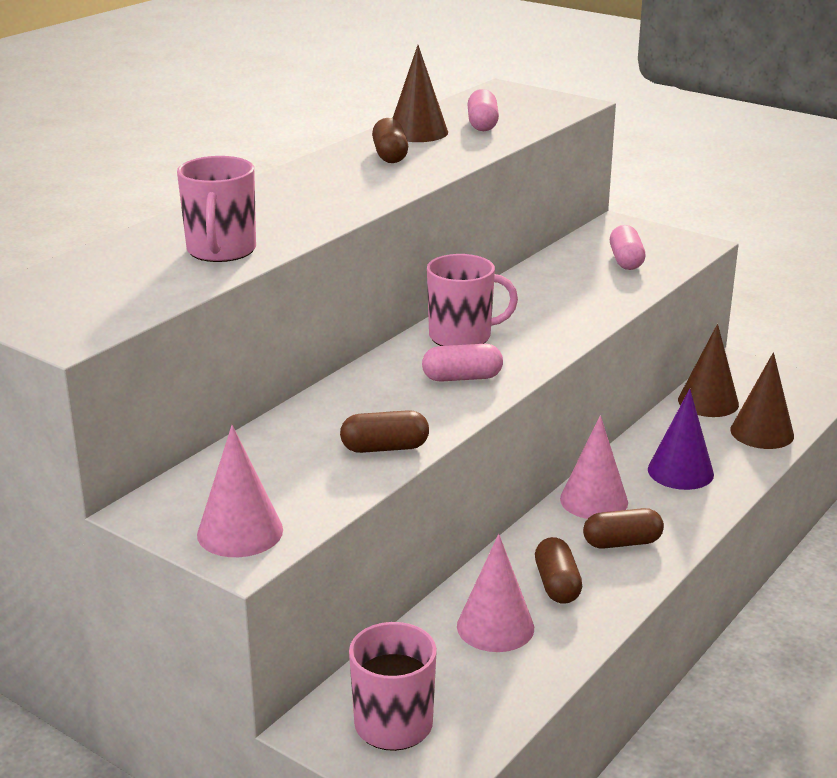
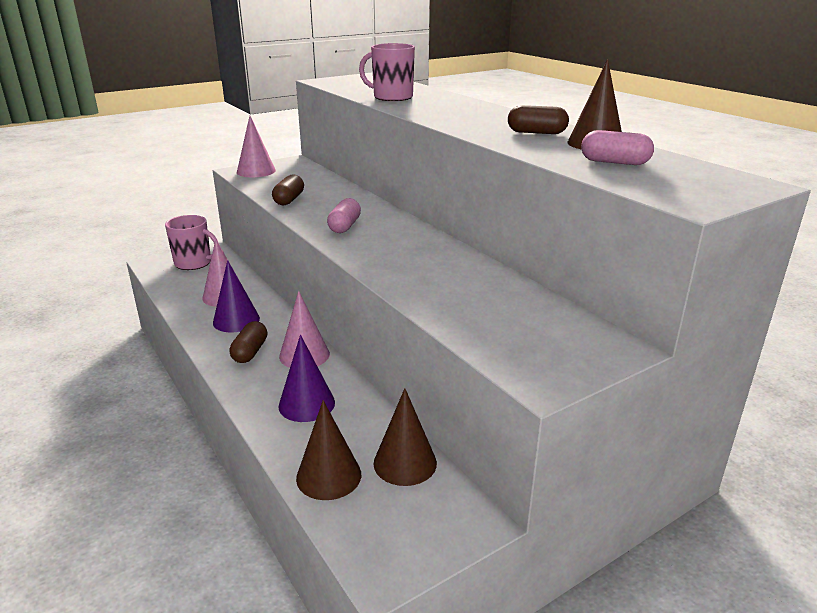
camera: 110 degrees right, 0 degrees up
(462, 336) = (402, 235): pink mug -> none
(557, 584) = (236, 320): brown capsule -> purple cone
(626, 261) = (510, 326): pink capsule -> none

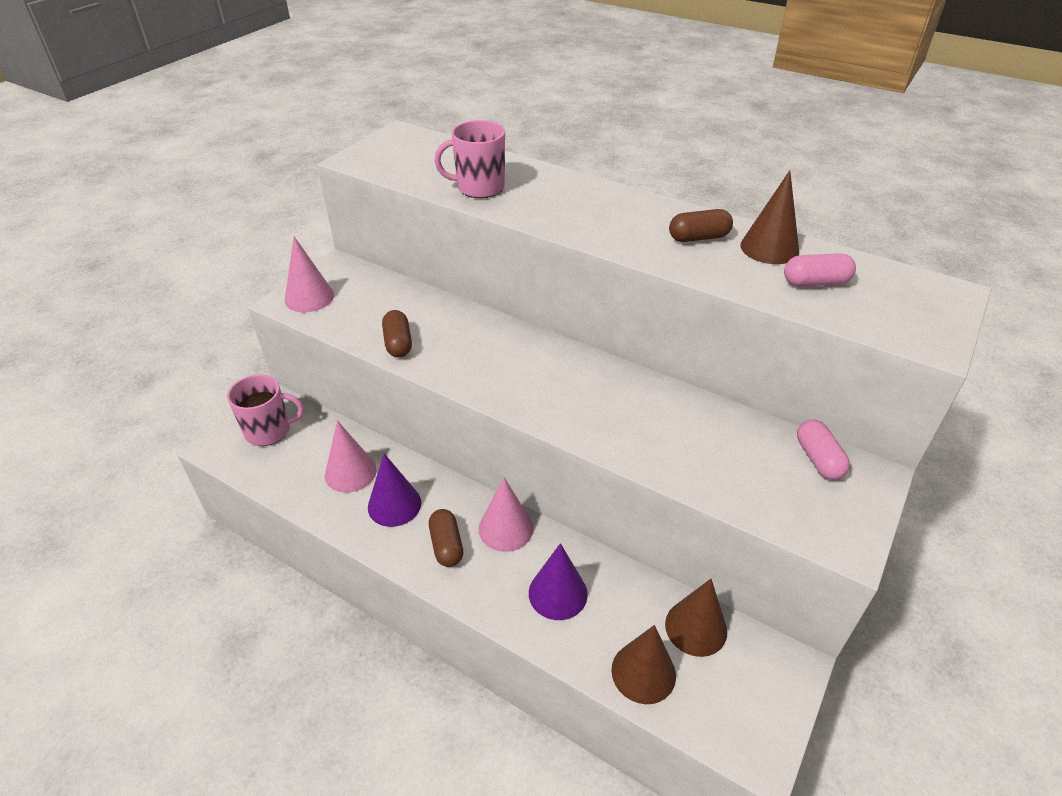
camera: 25 degrees left, 15 degrees up
(344, 226) = (500, 374): pink capsule -> pink capsule (818, 459)

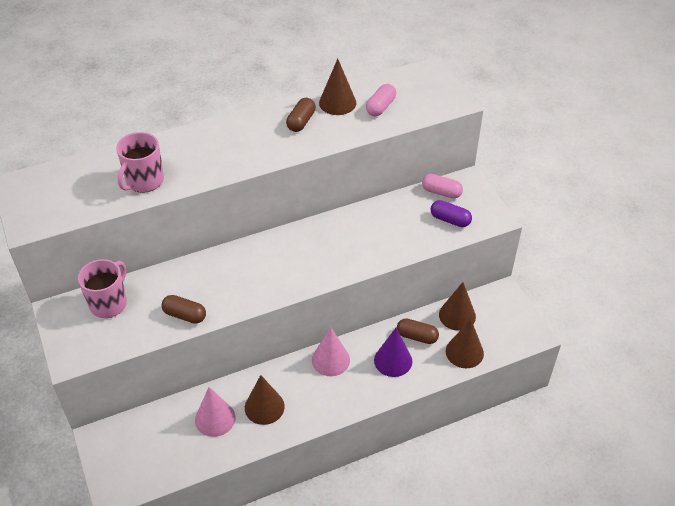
camera: 55 degrees left, 5 degrees up
(269, 430) = (128, 451): pink mug -> pink mug (109, 303)
(309, 297) = (81, 342): pink cone -> none
(394, 505) = (264, 407): purple cone -> brown cone
(446, 545) = (318, 395): brown capsule -> brown capsule (417, 336)
(782, 494) = (450, 220): none -> purple capsule

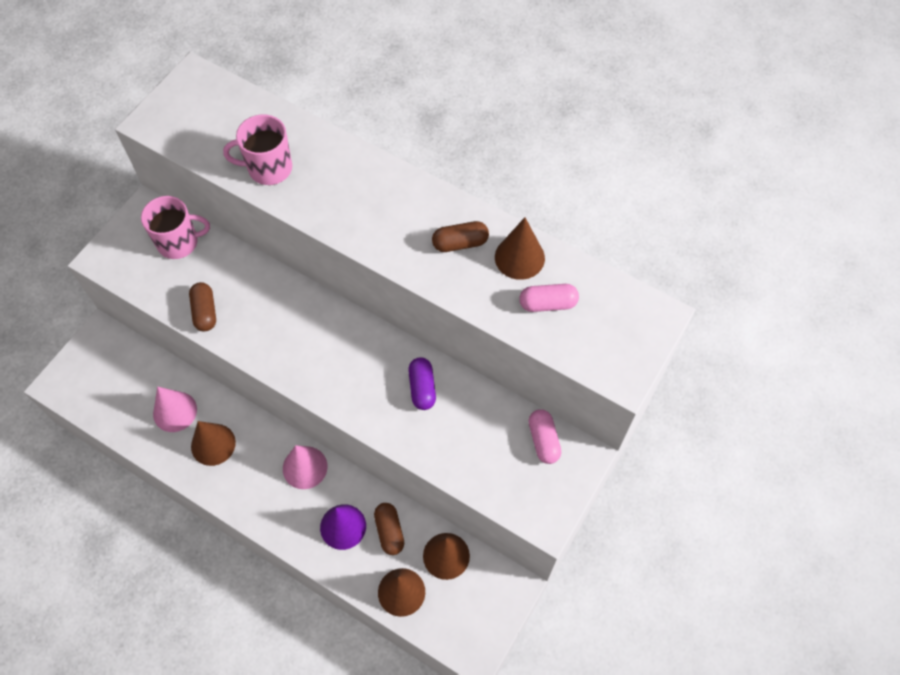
camera: 55 degrees right, 15 degrees up
(450, 220) = (506, 474): purple capsule -> purple capsule (422, 388)

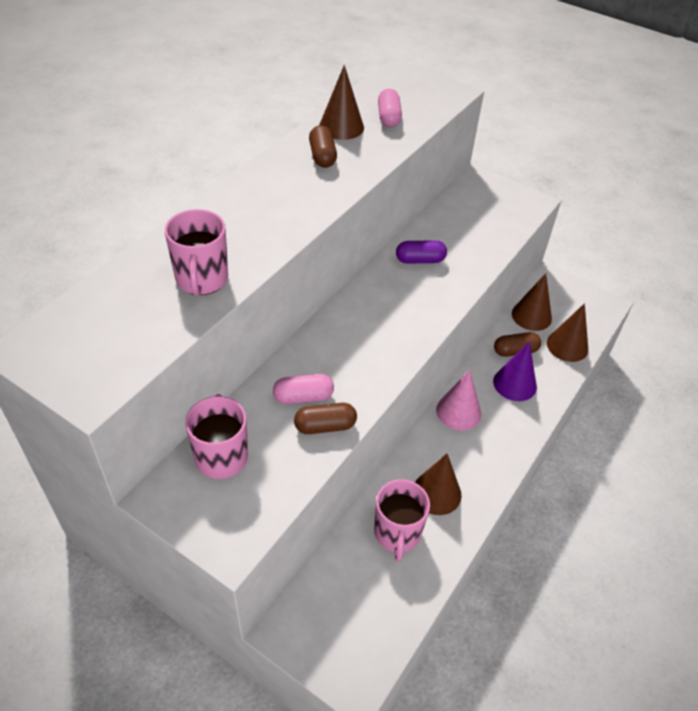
camera: 90 degrees left, 15 degrees down
(175, 411) = (397, 533): pink cone -> pink mug
(543, 440) = (465, 196): pink capsule -> pink capsule (303, 397)

